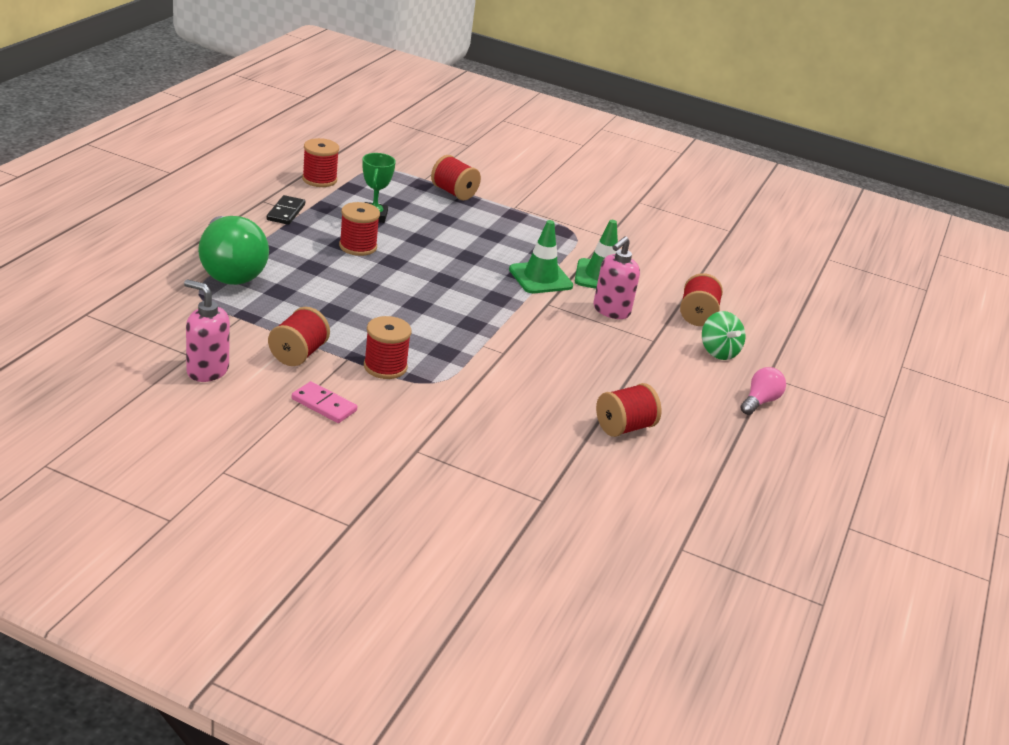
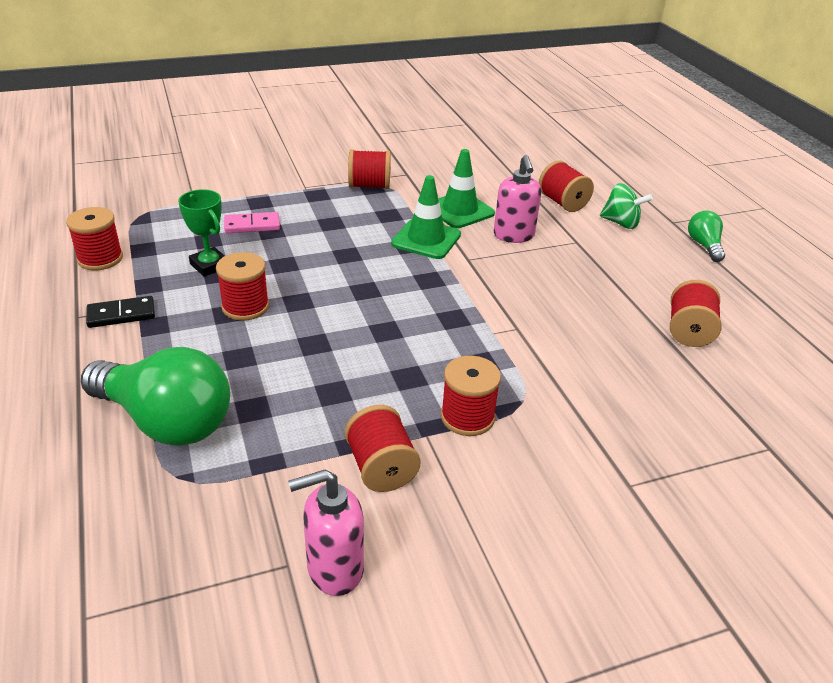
camera: 40 degrees left, 5 degrees up
(286, 212) = (121, 314): black domino -> black domino turned 75 degrees counterclockwise
(324, 405) = (493, 507): pink domino -> pink domino (252, 225)
(453, 192) = (239, 202): red spool -> red spool (369, 186)
(759, 401) = (704, 245): pink light bulb -> green light bulb

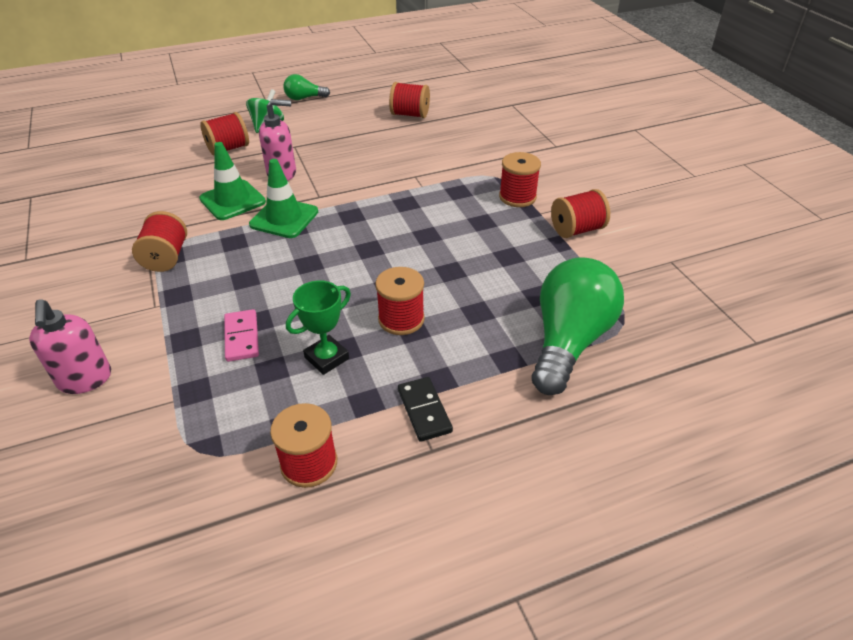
camera: 90 degrees left, 5 degrees up
(334, 569) = (664, 243): pink soap dispenser -> pink soap dispenser (85, 380)

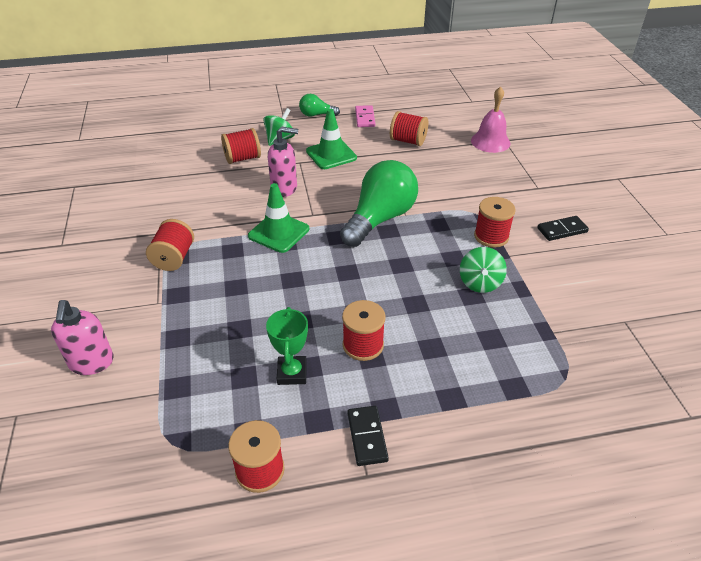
camera: 10 degrees right, 0 degrees up
(232, 200) = (238, 210): green traffic cone -> green traffic cone (331, 155)
(242, 337) = (224, 342): pink domino -> pink domino (365, 118)
(327, 358) = (292, 373): green trophy -> green trophy turned 60 degrees counterclockwise
(497, 107) = (490, 142): none -> pink bell
(515, 243) = (480, 283): none -> green spinning top
(569, 341) = (510, 389): green light bulb -> green light bulb (380, 219)
(577, 230) = (540, 277): red spool -> none
(589, 183) = (562, 230): none -> black domino

